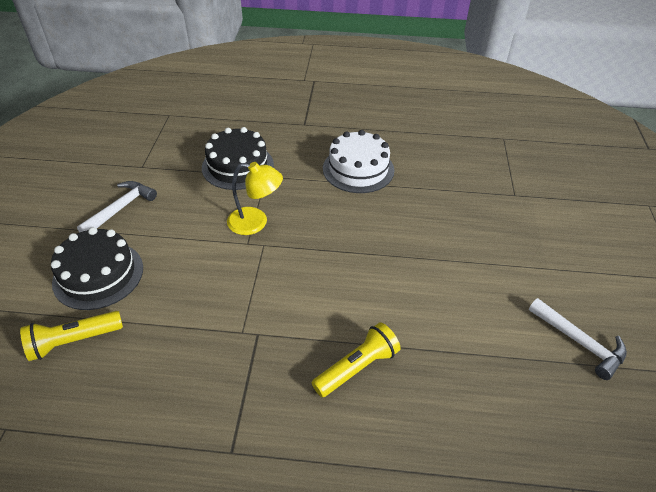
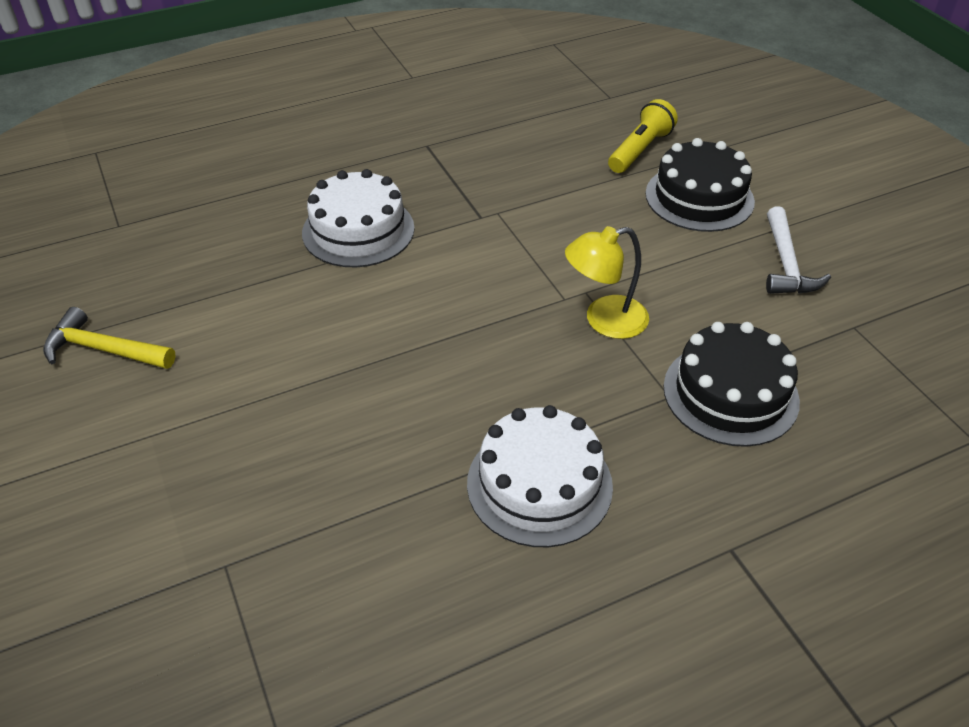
camera: 150 degrees right, 0 degrees up
(357, 367) = (358, 230): yellow flashlight -> white cake
(580, 342) = (104, 349): white hammer -> yellow hammer

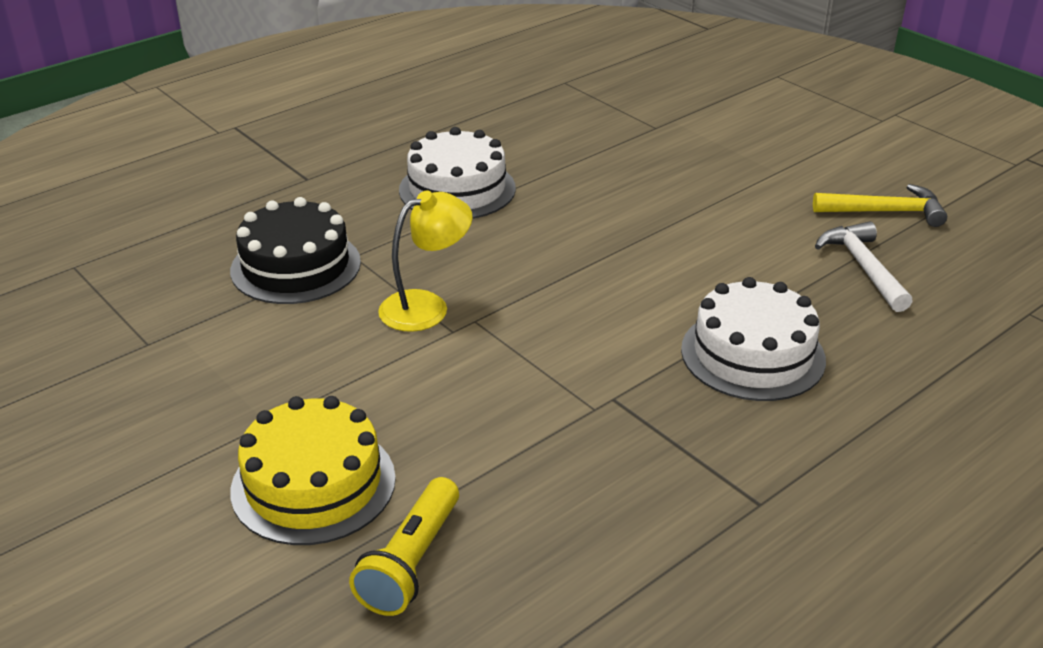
camera: 165 degrees right, 10 degrees down
(699, 197) = (313, 484): black cake -> yellow cake
(786, 264) = (206, 403): white hammer -> white hammer (863, 267)

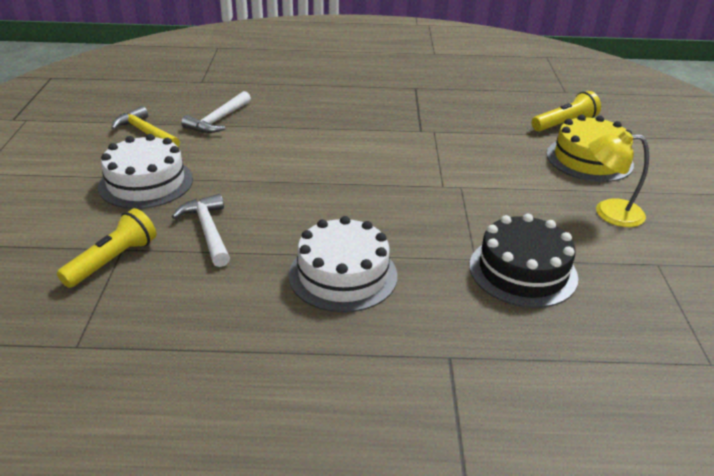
camera: 140 degrees left, 0 degrees up
(426, 306) = (461, 205): yellow lamp -> yellow lamp (608, 212)
(622, 166) = (208, 231): none -> white hammer
(644, 119) = (113, 260): none -> yellow flashlight
(752, 354) = (336, 117): white cake -> white cake (146, 183)

